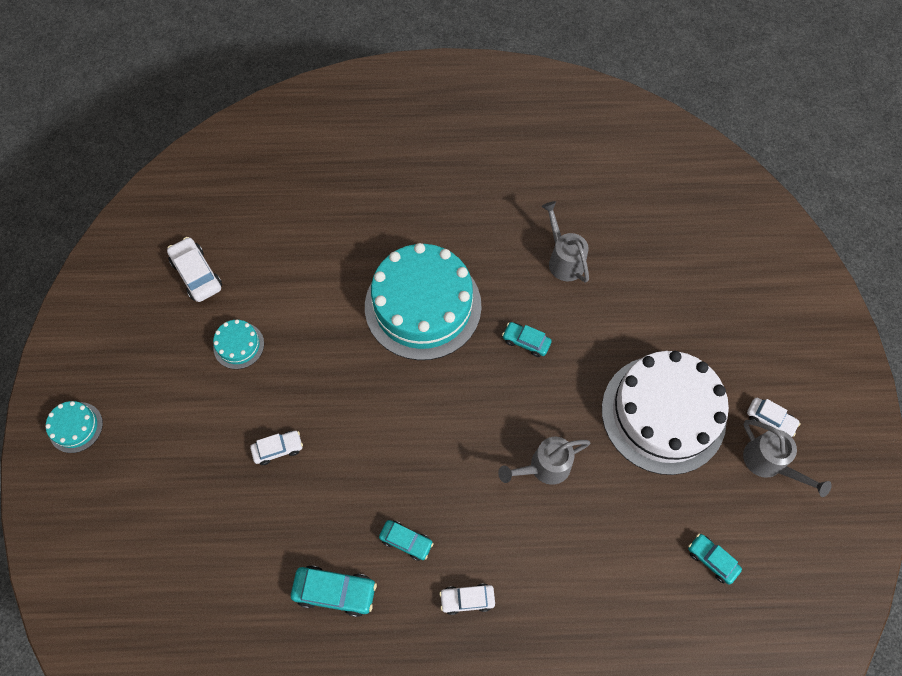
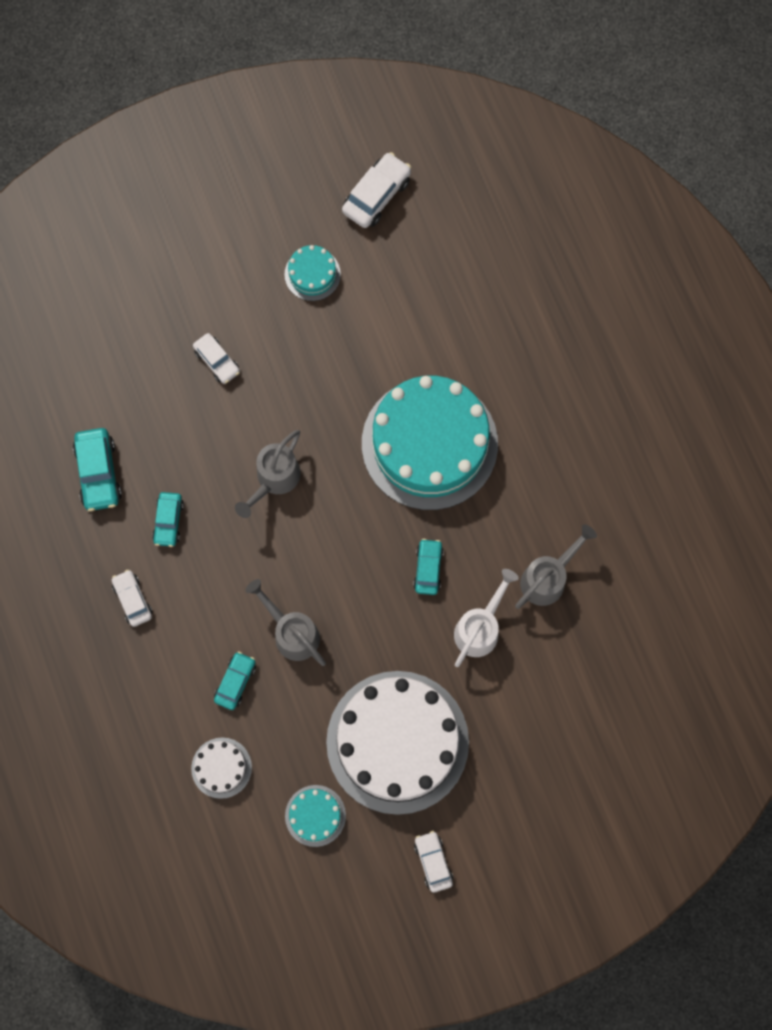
camera: 70 degrees right, 10 degrees up
(76, 427) = (171, 161): turquoise cake -> turquoise cake (315, 815)
(588, 320) = (480, 628): none -> white watering can
(646, 569) = (221, 768): none -> white cake
(712, 560) = (254, 832): turquoise car -> turquoise car (235, 682)
(768, 463) = (381, 870): grey watering can -> grey watering can (274, 479)
(770, 420) = (433, 862): white car -> white car turned 150 degrees clockwise

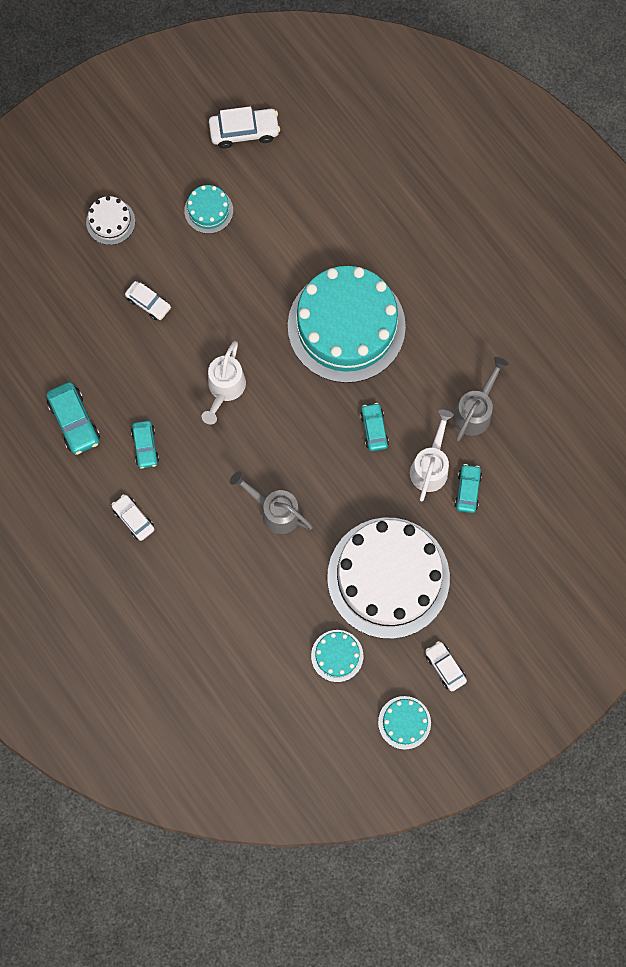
camera: 15 degrees left, 0 degrees up
(221, 768) = (248, 637): white cake -> white cake (110, 222)
(235, 682) = (239, 564): turquoise car -> turquoise car (467, 490)
(274, 479) = (225, 389): grey watering can -> white watering can
(369, 913) = (404, 722): none -> turquoise cake
(376, 195) = (244, 131): white car -> white car turned 60 degrees clockwise

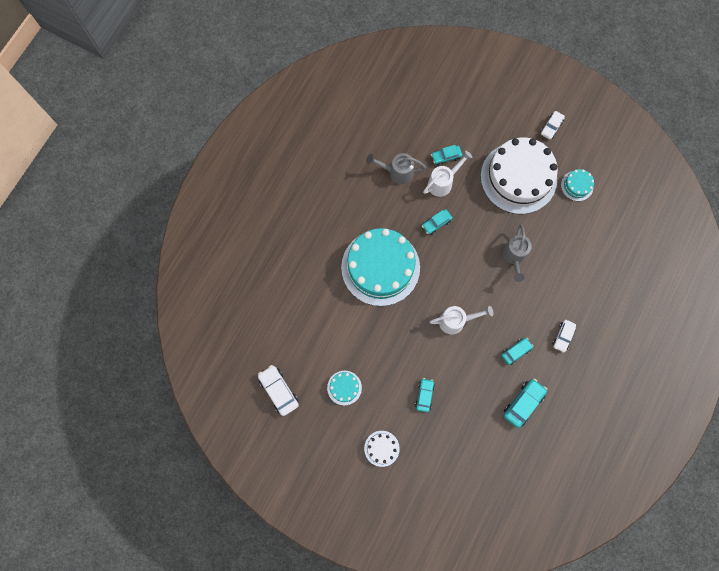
camera: 115 degrees left, 0 degrees up
(148, 303) = (424, 395): white car -> turquoise car
(404, 722) = (592, 135): turquoise cake -> none
(430, 467) = (442, 182): white watering can -> white watering can turned 150 degrees clockwise

